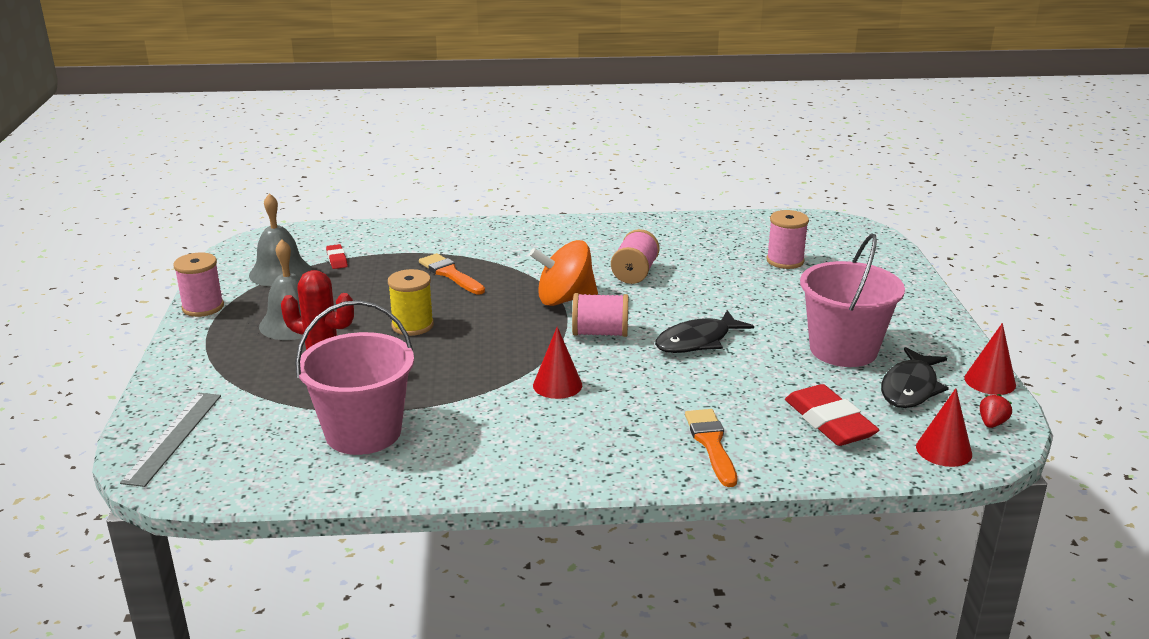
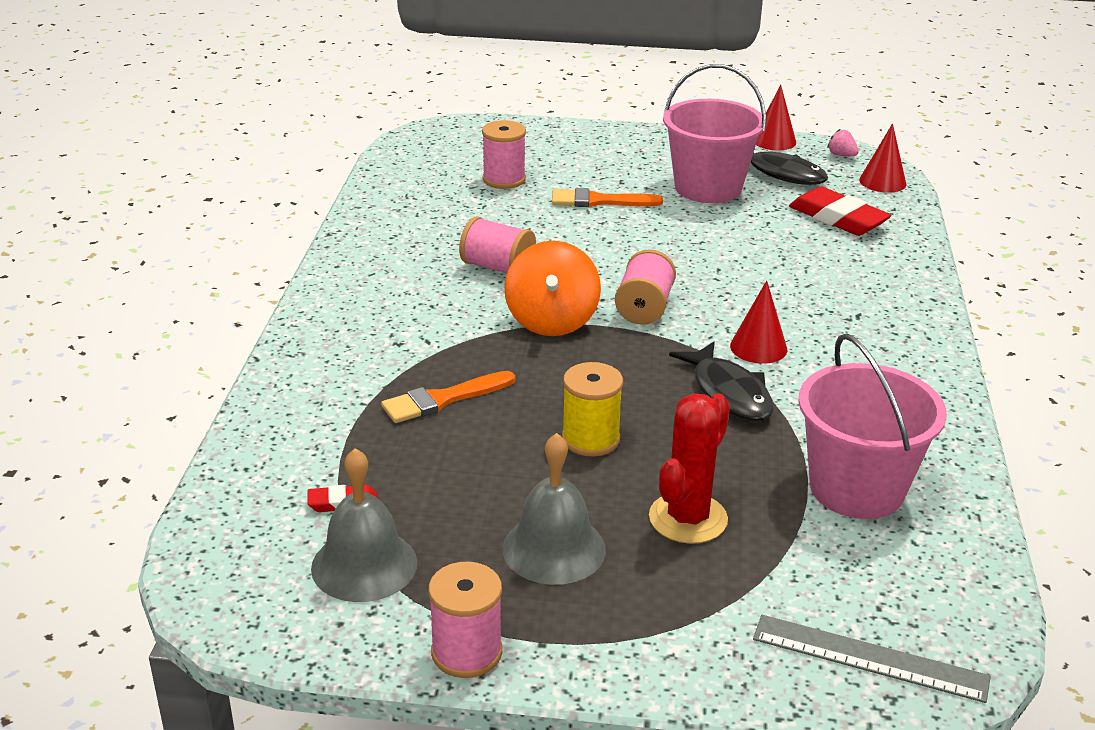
camera: 80 degrees left, 5 degrees up
(697, 341) = (676, 255): black fish -> black fish (729, 393)
(711, 444) = (875, 278): orange brush -> orange brush (599, 201)
(829, 422) = (838, 218): red eraser -> red eraser turned 60 degrees clockwise
(992, 423) = (841, 155): red strawberry -> pink strawberry

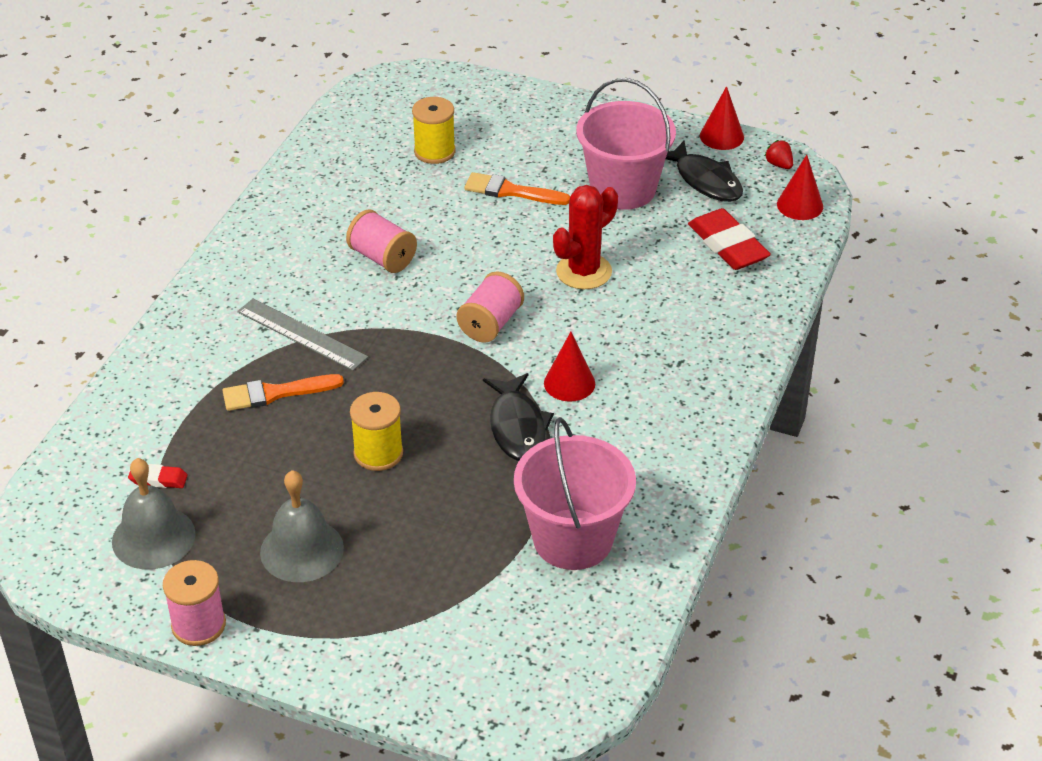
camera: 15 degrees right, 10 degrees up
(504, 179) = (434, 152): pink spool -> yellow spool
(552, 321) = (403, 325): orange spinning top -> none
(688, 518) = (419, 542): red cactus -> red cactus (584, 272)
(841, 155) = (779, 164): pink strawberry -> red strawberry
(869, 658) = (495, 688): grey ruler -> grey ruler (302, 334)

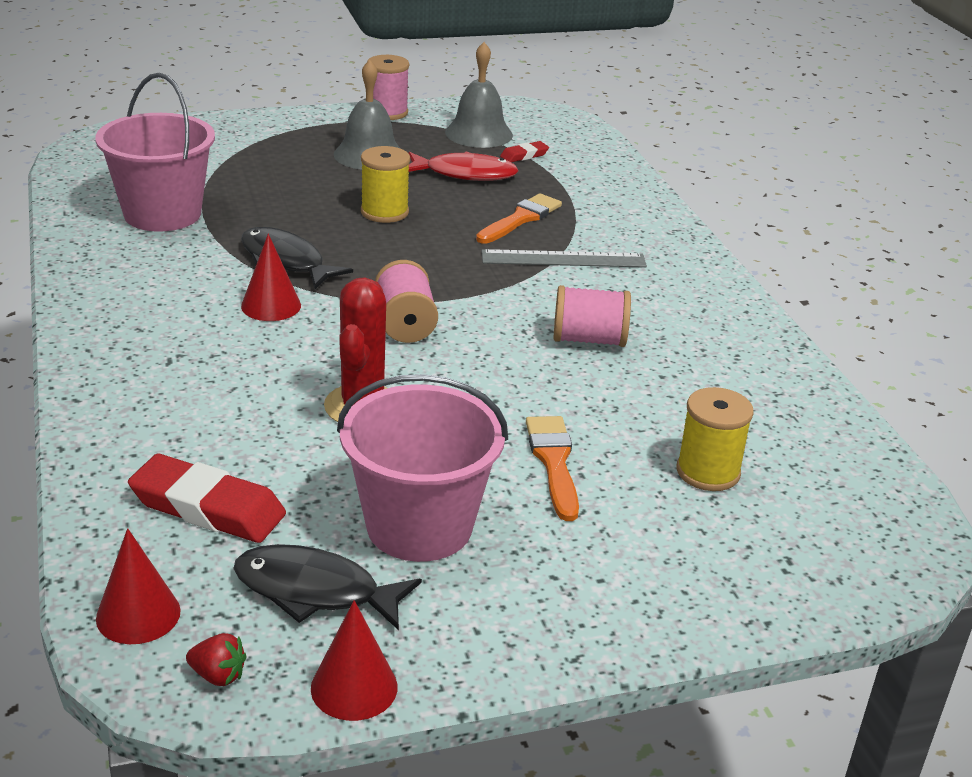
camera: 140 degrees right, 10 degrees down
(247, 476) = (465, 174): none -> red fish
(511, 191) = (554, 462): orange brush -> orange brush turned 75 degrees counterclockwise

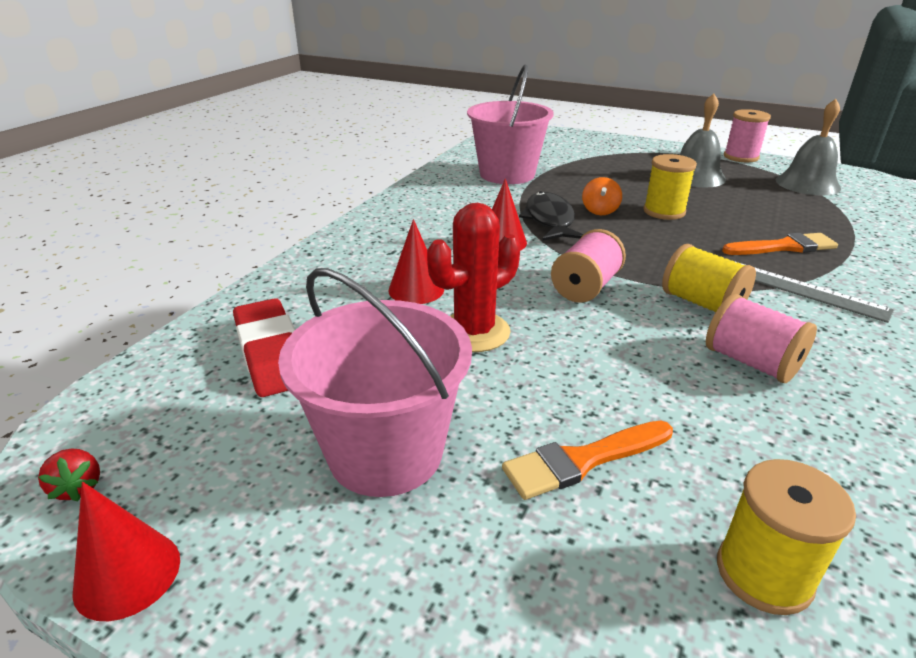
camera: 45 degrees right, 0 degrees up
(138, 614) = (119, 405): red cone -> red cone (416, 289)
(315, 591) = (235, 460): black fish -> none
(322, 232) = (600, 211): none -> orange spinning top
(465, 174) = (764, 205): red fish -> none
(511, 302) = (702, 303): none -> yellow spool
(524, 155) = (836, 206): red eraser -> none
(554, 462) = (582, 460): orange brush -> orange brush turned 150 degrees counterclockwise

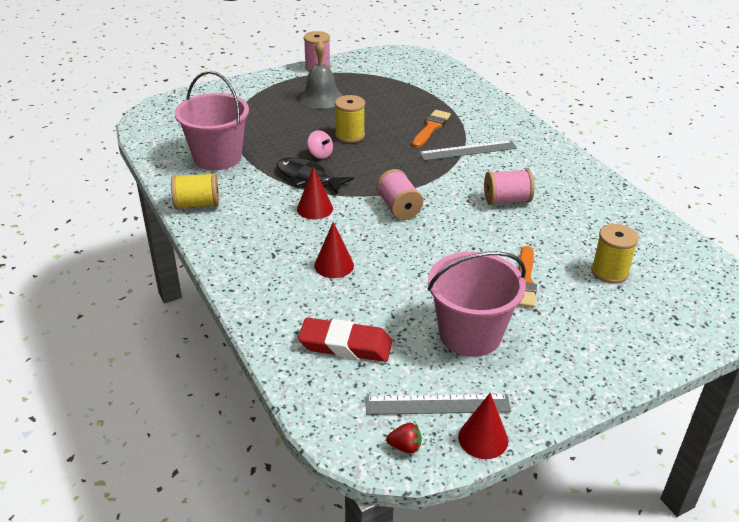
camera: 55 degrees left, 5 degrees up
(192, 484) = (437, 405): none -> grey ruler
(474, 332) = (401, 265): red cactus -> none
(600, 211) = (320, 154): orange spinning top -> pink spinning top
(702, 303) = (452, 183): yellow spool -> yellow spool (197, 204)
(807, 184) = (379, 74): grey bell -> none

